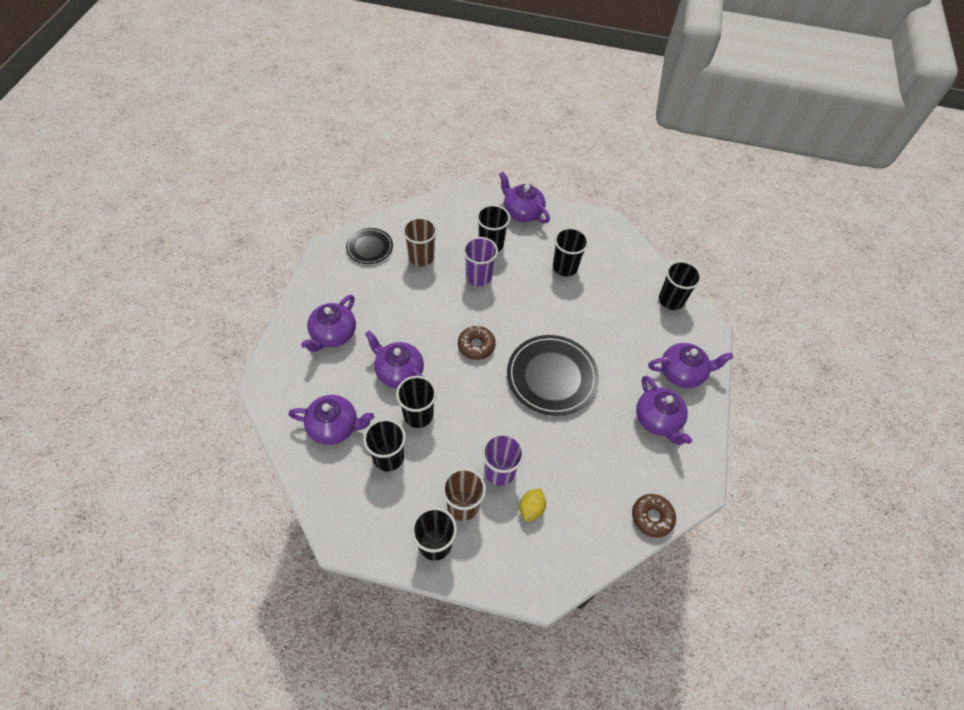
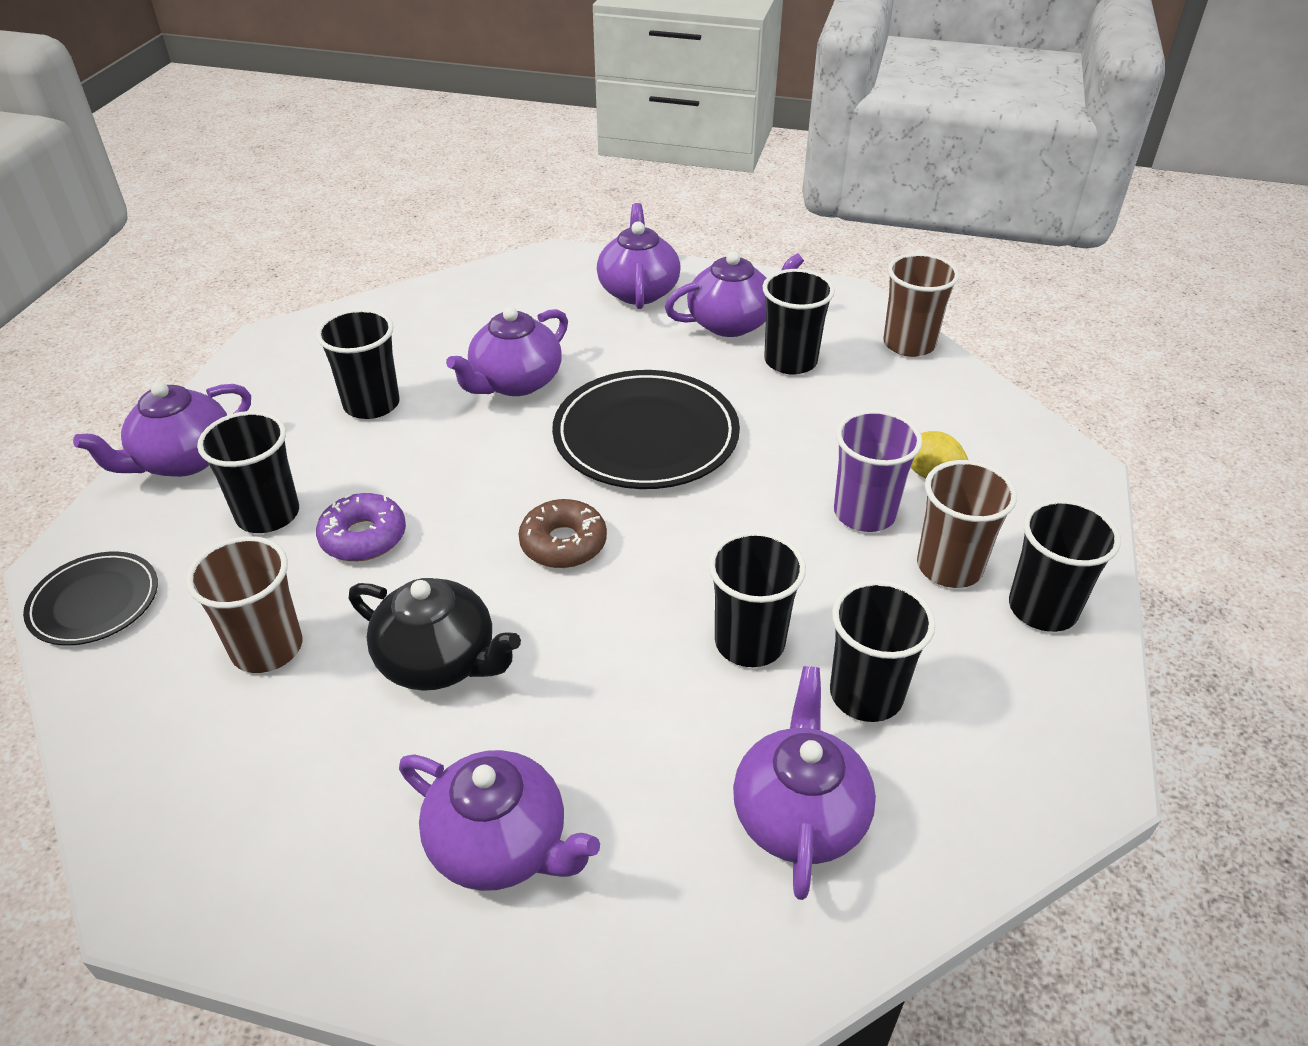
camera: 85 degrees left, 15 degrees down
(369, 247) = (188, 772): black plate -> black plate (94, 602)
(398, 372) = (631, 684): purple teapot -> purple teapot (515, 382)
(413, 309) = (439, 661): none -> black teapot
(478, 277) = (363, 537): purple cup -> purple donut
(652, 517) = (909, 344): brown donut -> brown cup
(671, 300) = (483, 287): black cup -> black cup (790, 361)

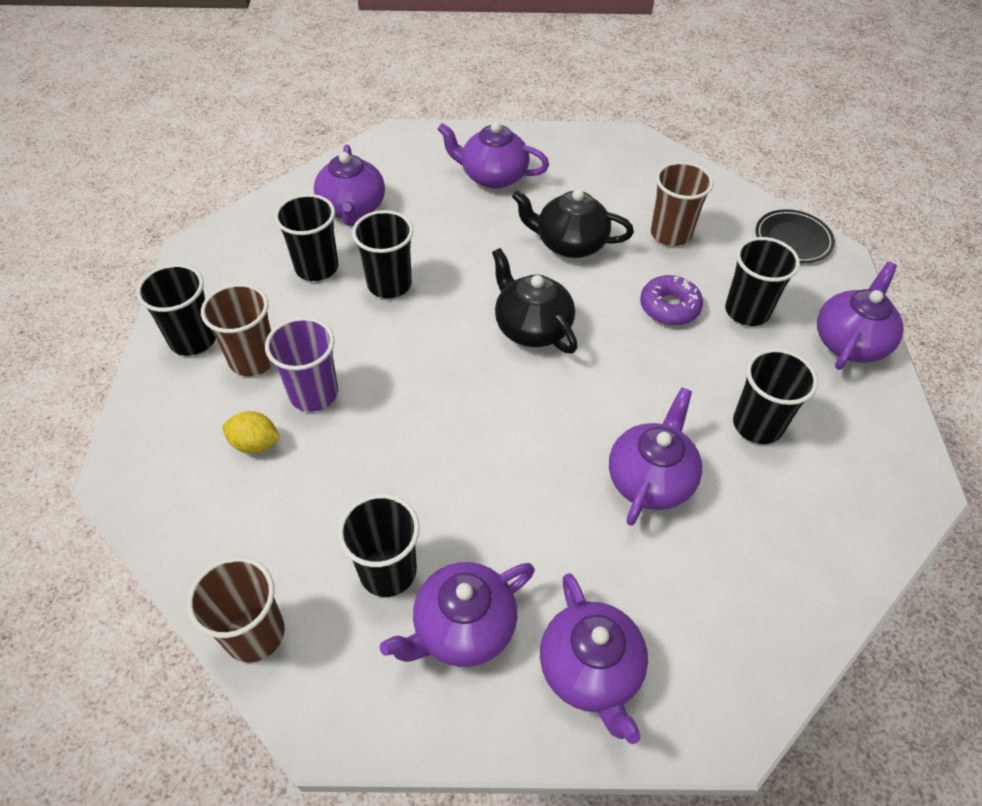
camera: 165 degrees right, 10 degrees up
(563, 543) = (531, 327): brown donut -> black teapot
(646, 436) = (506, 437): black plate -> none

